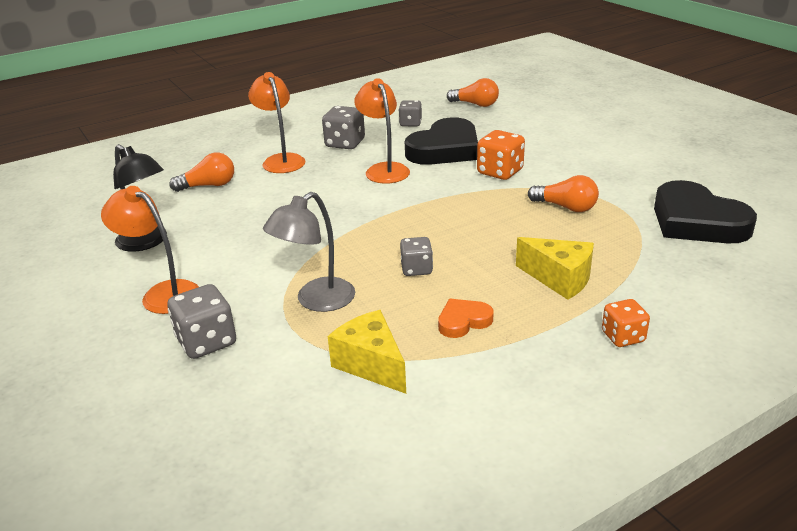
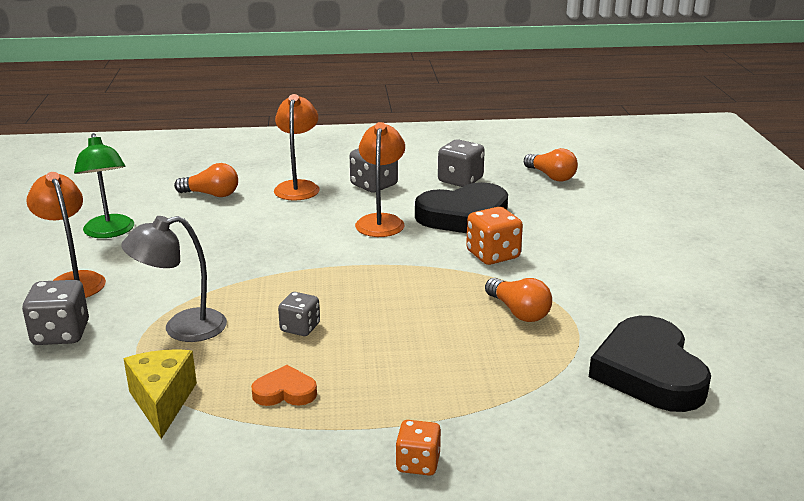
camera: 25 degrees right, 5 degrees down
(147, 242) = (110, 232): black lamp -> green lamp
(410, 123) = (460, 180): grey dice -> grey dice, size x1.52
(559, 279) = (424, 383): yellow cheese -> none

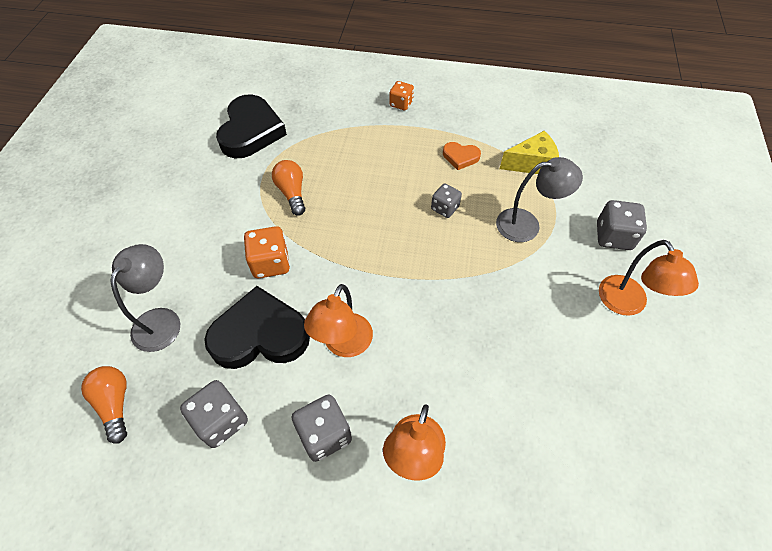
camera: 165 degrees left, 30 degrees up
(110, 232) = (620, 388): green lamp -> none
(162, 402) = (531, 163): yellow cheese -> yellow cheese turned 105 degrees counterclockwise
(211, 194) = (520, 459): orange light bulb -> none
(564, 211) = (161, 320): none -> grey lamp

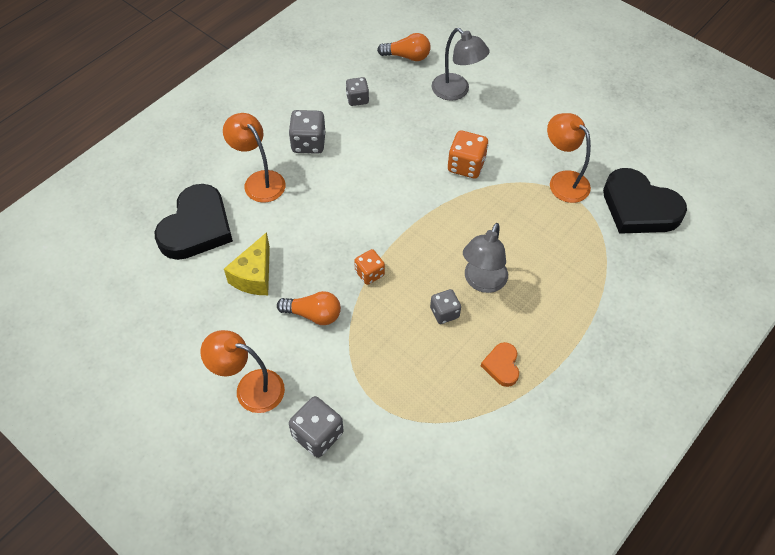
camera: 120 degrees right, 0 degrees up
(221, 421) = (357, 99): grey dice -> grey dice, size x0.66
(260, 334) = (405, 137): black heart -> black heart (197, 227)
(292, 193) = (535, 207): orange light bulb -> orange light bulb (313, 314)
(344, 345) = (362, 179): orange lamp -> orange lamp (563, 181)
(401, 104) = (617, 356): orange dice -> orange dice (369, 273)
(460, 157) = (502, 366): orange heart -> orange heart turned 45 degrees counterclockwise
(527, 224) = (381, 368): grey lamp -> grey lamp (482, 282)
(531, 163) = (452, 428): yellow cheese -> yellow cheese (254, 276)

